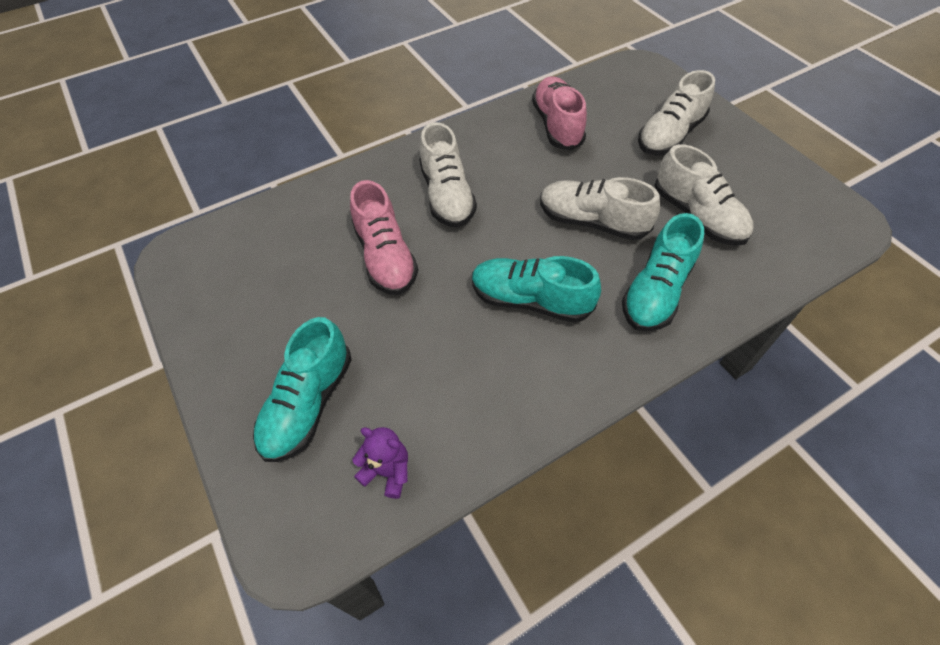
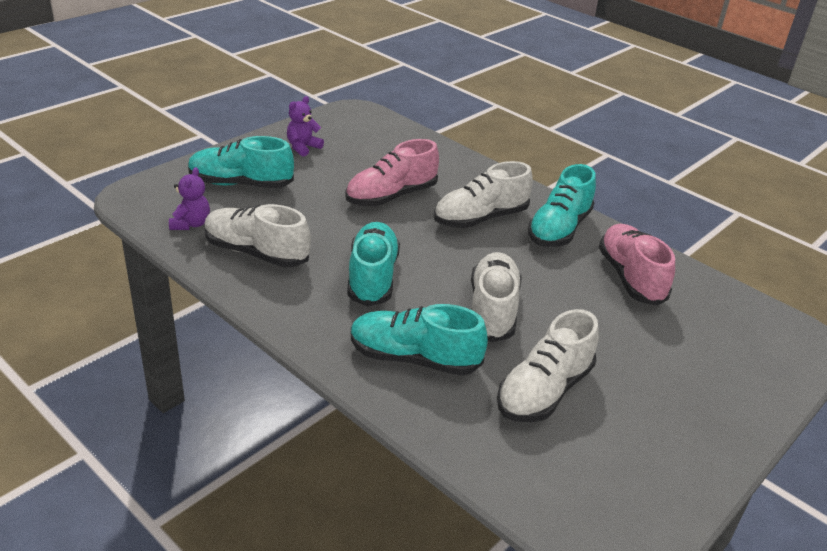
camera: 70 degrees right, 20 degrees down
(244, 323) = (303, 147): none -> purple teddy bear
(478, 147) = (559, 229): none -> turquoise shoe
(557, 125) = (630, 277): pink shoe -> pink shoe turned 75 degrees counterclockwise
(669, 136) = (676, 367): white shoe -> white shoe (256, 252)

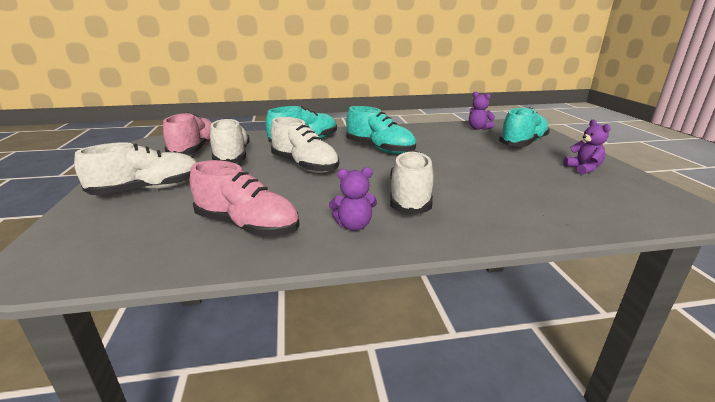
camera: 130 degrees right, 10 degrees down
(256, 252) = (435, 134): white shoe -> white shoe (148, 189)
(391, 196) = (475, 177): pink shoe -> pink shoe (195, 149)
(559, 229) = (354, 225): turquoise shoe -> purple teddy bear

